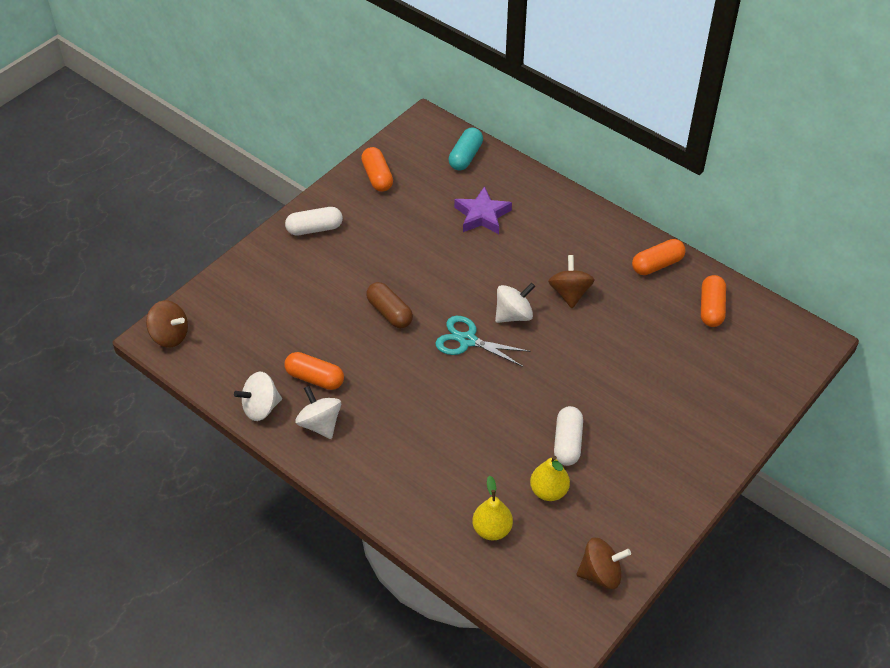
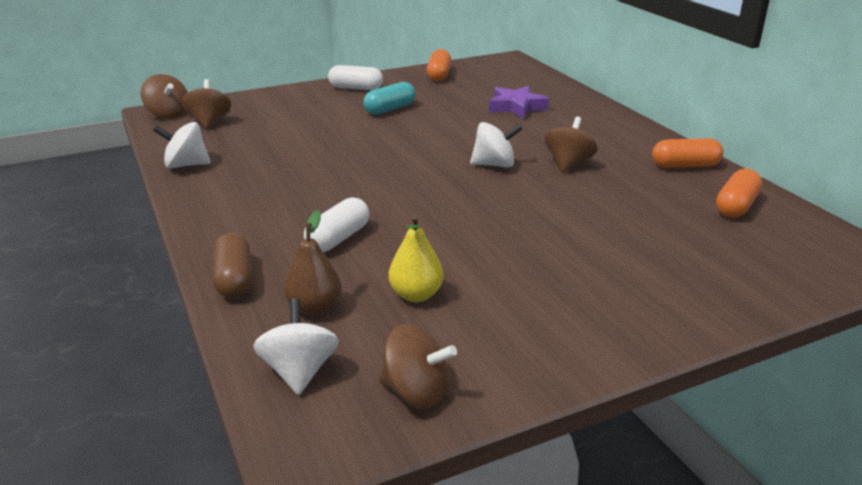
camera: 25 degrees right, 20 degrees down
(222, 335) = (209, 122): none -> brown spinning top
(315, 378) = (256, 160): orange capsule -> none
(320, 424) = (225, 186): white spinning top -> white spinning top (299, 371)
(389, 312) = (371, 139): brown capsule -> brown capsule (234, 279)
(465, 156) = (529, 78): turquoise capsule -> turquoise capsule (390, 109)
(467, 340) = (430, 170): turquoise scissors -> none
(492, 529) = (314, 307): yellow pear -> brown pear
(567, 443) = (475, 262): white capsule -> white capsule (338, 238)

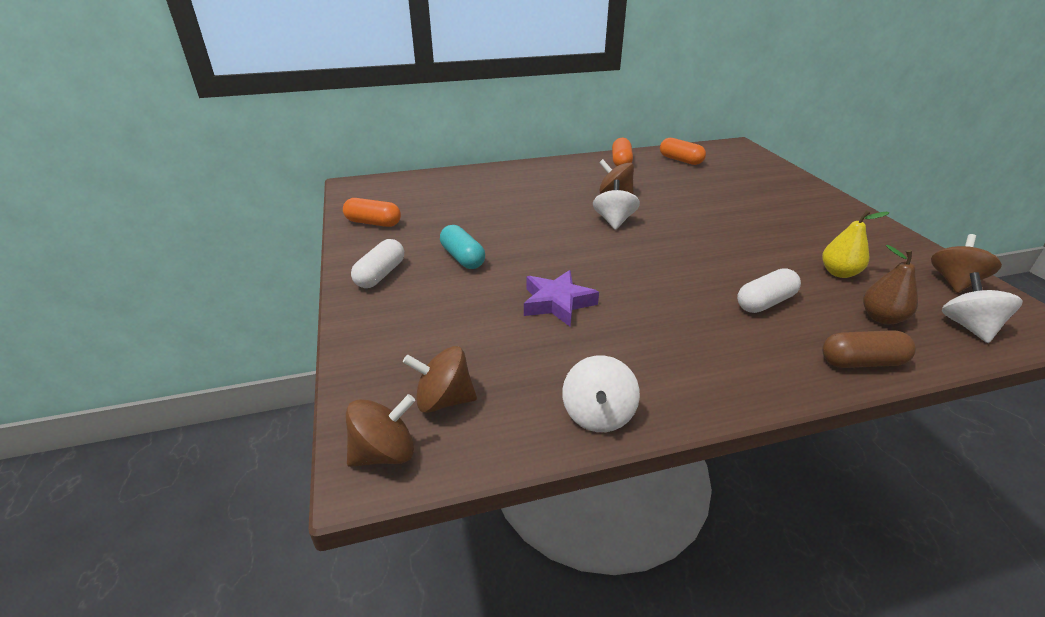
camera: 80 degrees left, 5 degrees up
(299, 371) = (968, 327): white spinning top -> white spinning top turned 90 degrees clockwise
(338, 238) = (765, 302): white capsule -> white capsule turned 75 degrees counterclockwise
(516, 107) = (488, 198): purple star -> purple star (557, 303)

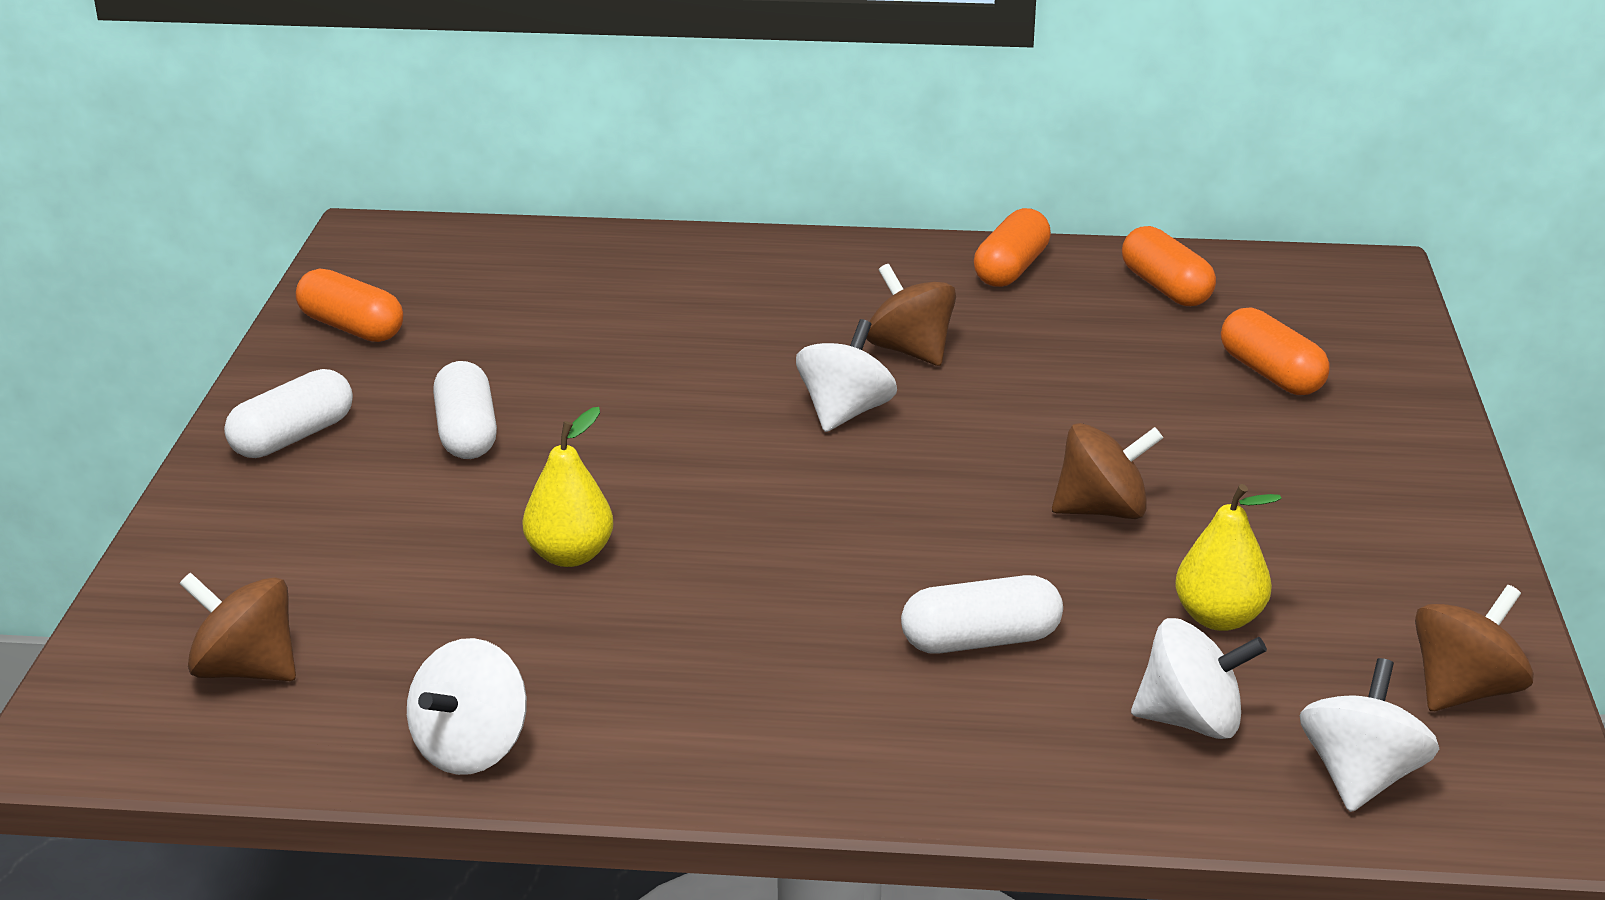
camera: 20 degrees right, 5 degrees down
(384, 453) = (107, 721): brown spinning top -> brown spinning top (1102, 510)
(462, 258) = (466, 433): turquoise capsule -> white capsule
(557, 303) = (570, 555): purple star -> yellow pear
(748, 182) = (1271, 374): none -> orange capsule
(861, 362) = (1040, 784): brown capsule -> none
(881, 318) = (1191, 721): brown pear -> white spinning top

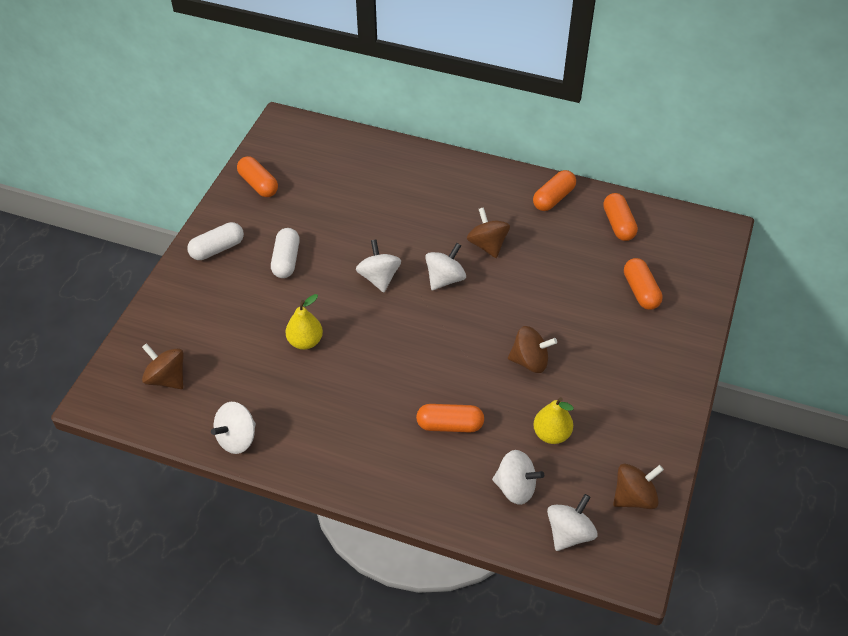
camera: 15 degrees right, 20 degrees up
(695, 431) = (379, 278): none -> white spinning top
(981, 641) = (450, 425): white capsule -> orange capsule

